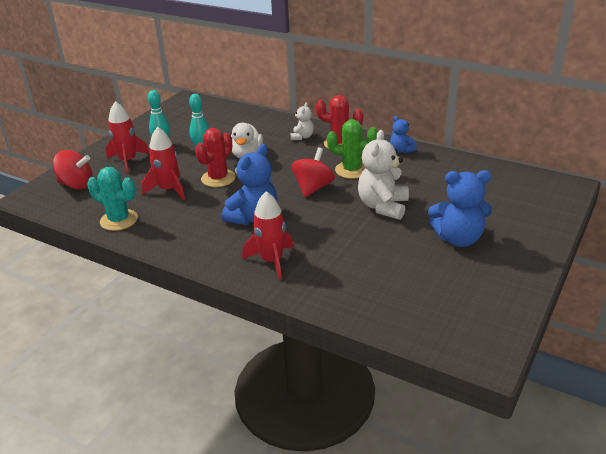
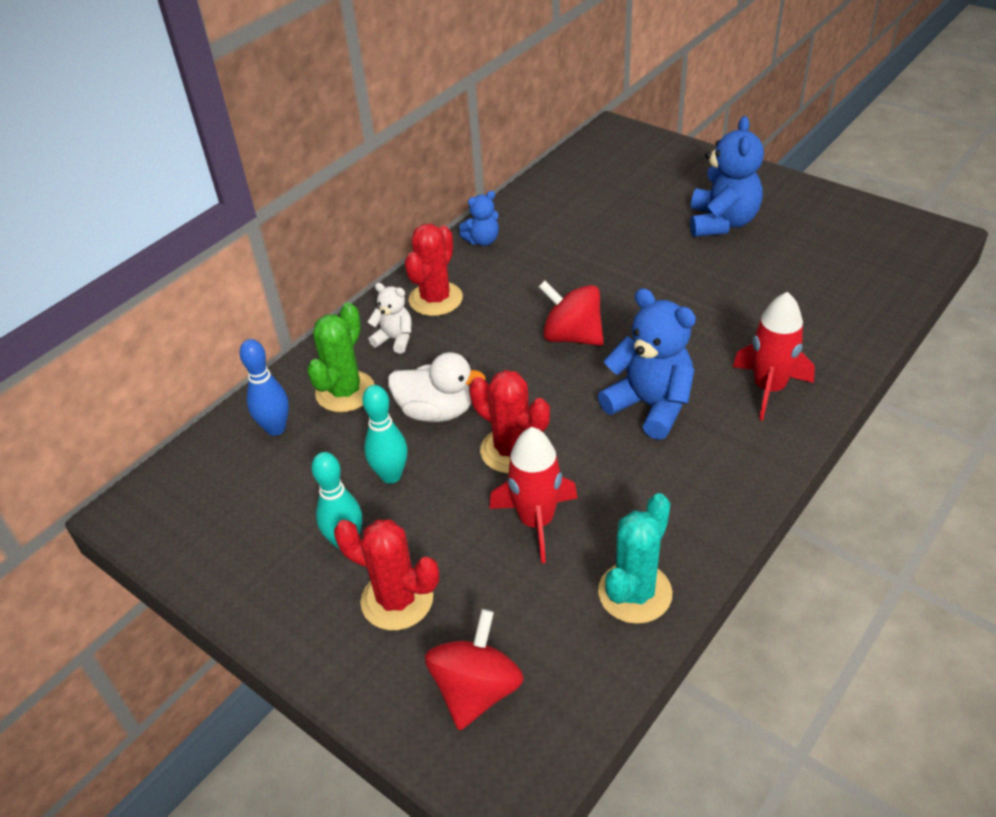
camera: 80 degrees left, 10 degrees up
(128, 161) = (397, 600): red rocket -> red cactus
(234, 119) = (276, 428): none -> blue bowling pin
(352, 170) = (527, 293): green cactus -> green cactus (345, 392)
(383, 206) = (638, 273): white teddy bear -> none

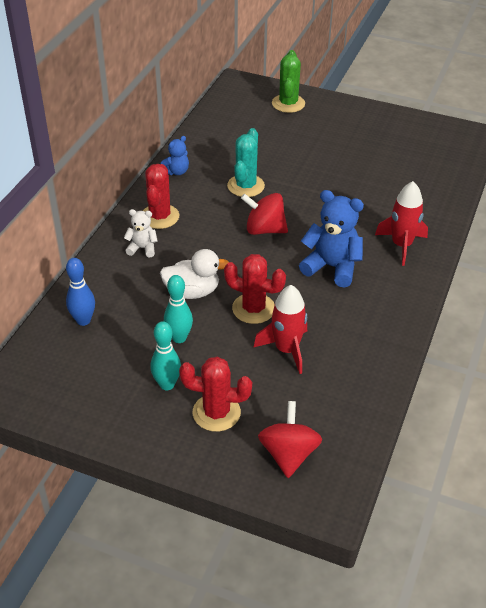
camera: 20 degrees left, 0 degrees up
(345, 392) = (122, 288): green cactus -> green cactus (288, 103)
(635, 593) = (363, 380): turquoise cactus -> turquoise cactus (246, 186)
(722, 223) = (336, 140): blue teddy bear -> none

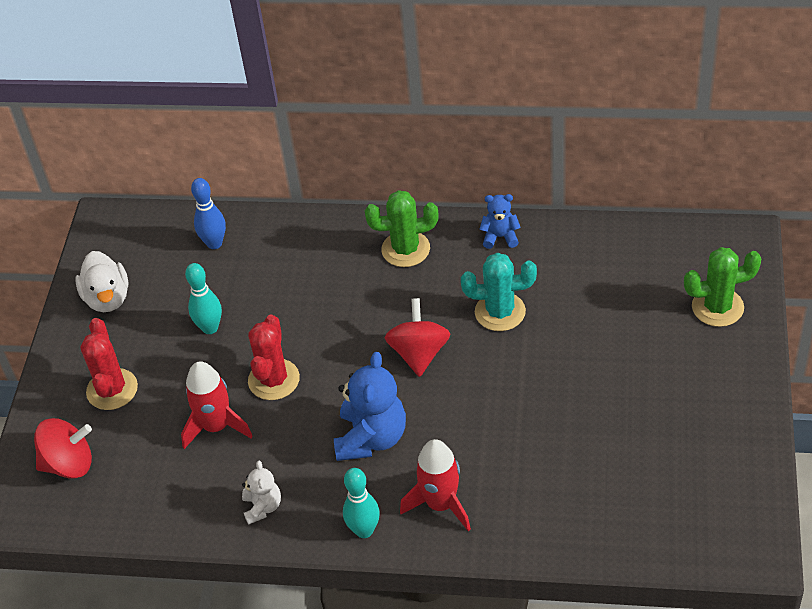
camera: 80 degrees right, 5 degrees up
(142, 248) = (344, 252): white teddy bear -> white teddy bear (262, 507)
(160, 216) = (405, 249): red cactus -> green cactus
(167, 384) = (141, 338): turquoise bowling pin -> turquoise bowling pin (364, 530)
(176, 171) = (500, 237): blue teddy bear -> blue teddy bear turned 150 degrees clockwise
(192, 292) = (285, 318): white duck -> white duck (107, 298)

